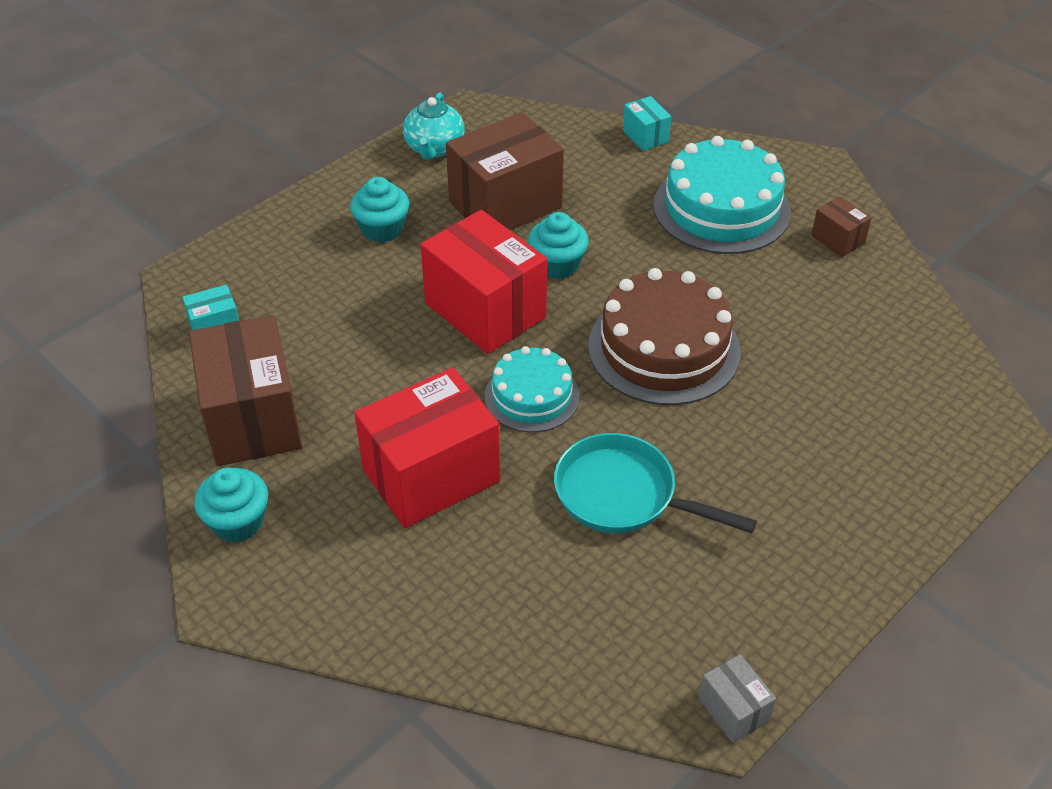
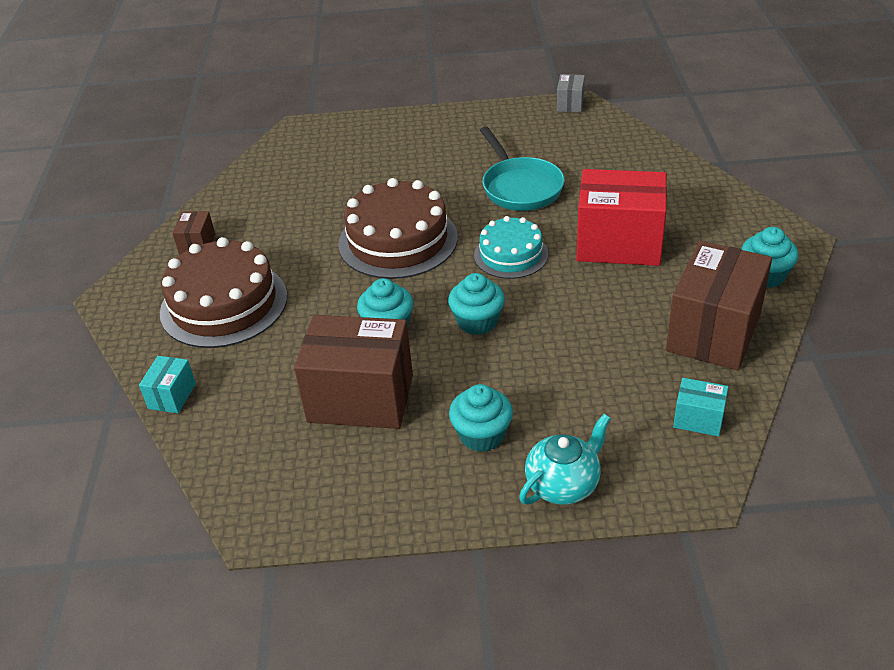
camera: 135 degrees left, 5 degrees down
(434, 148) = (346, 498): turquoise teapot -> turquoise teapot (564, 484)
(485, 310) = (477, 321): red box -> turquoise cupcake
(721, 208) = (224, 304): turquoise cake -> brown cake

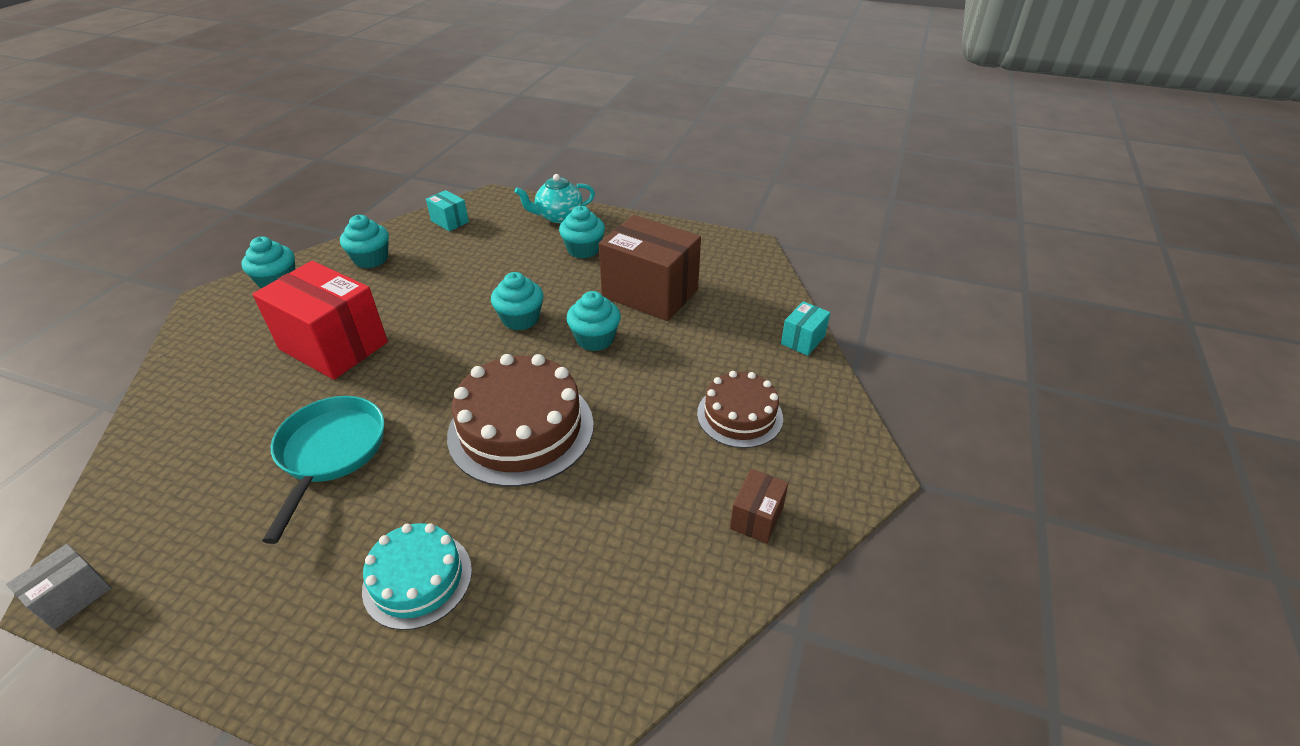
camera: 160 degrees left, 0 degrees up
(224, 304) = (739, 415): brown cake -> brown cake, size x0.60
(511, 255) = (432, 369): turquoise cake -> turquoise cake (417, 579)
(713, 332) = (371, 259): brown box -> turquoise cupcake

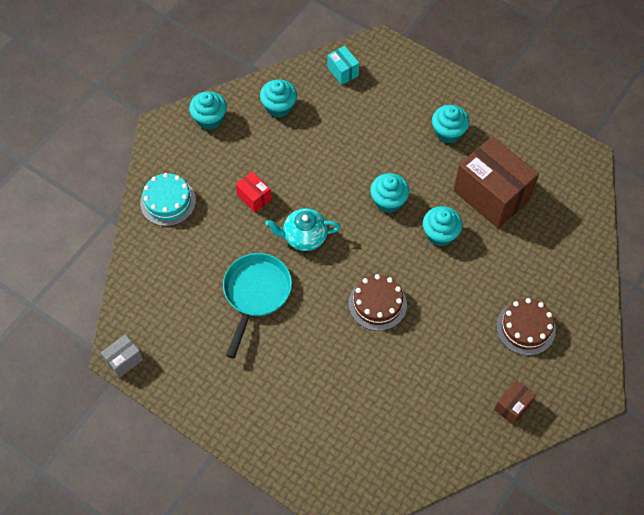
camera: 15 degrees right, 20 degrees up
(333, 346) = (254, 198): red box -> red box, size x0.46
(417, 579) = (308, 396): turquoise cake -> turquoise cake (168, 202)
(521, 429) = (377, 304): brown cake -> brown cake, size x0.60
(558, 216) = (434, 84): turquoise teapot -> turquoise teapot (304, 237)
(803, 340) = (594, 271): turquoise box -> none

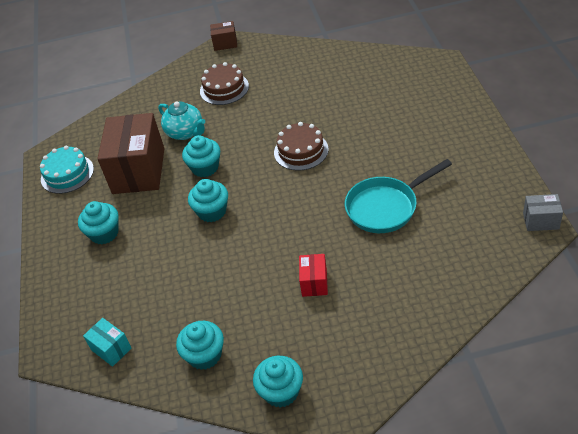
camera: 130 degrees left, 15 degrees down
(168, 202) = (397, 331): turquoise cake -> turquoise cake (67, 174)
(304, 237) = (305, 225): turquoise teapot -> turquoise teapot (185, 132)
(343, 71) = (111, 349): turquoise box -> turquoise box turned 60 degrees counterclockwise
(512, 406) = (283, 59): brown box -> brown box (225, 43)

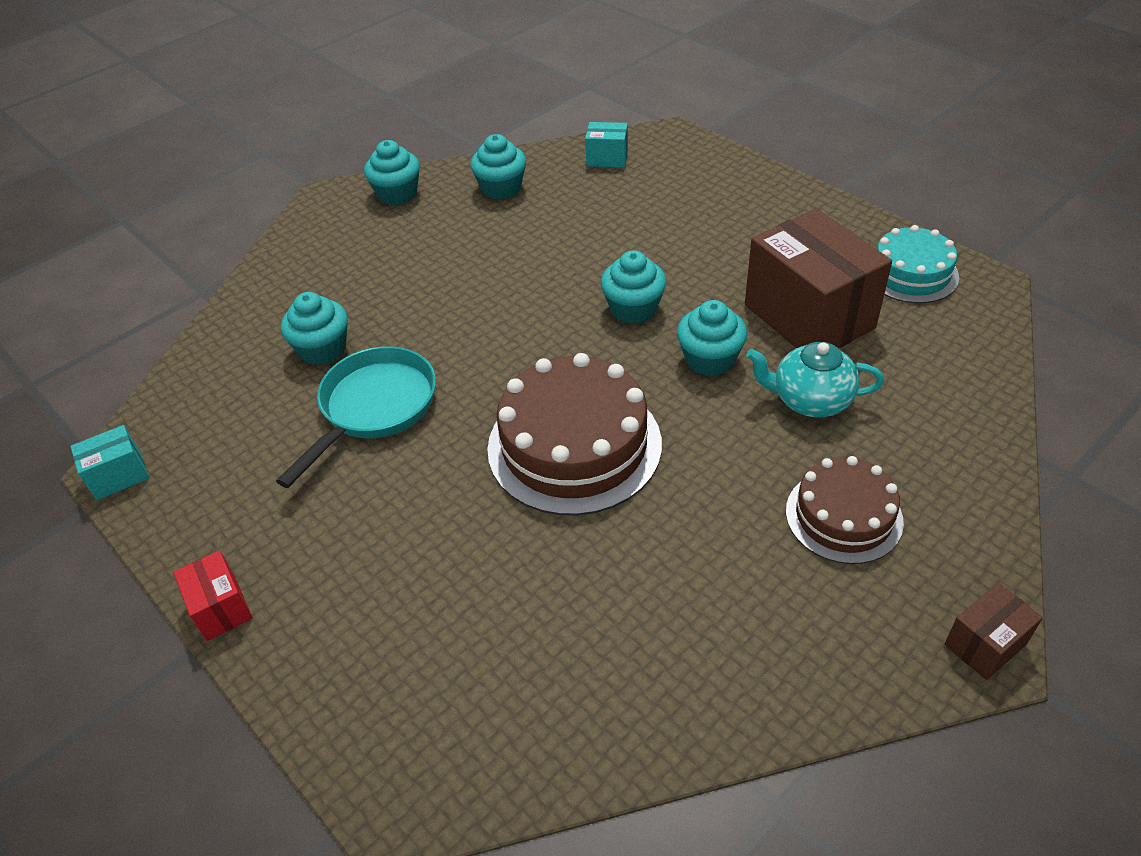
camera: 145 degrees right, 0 degrees up
(104, 233) = (751, 234): turquoise cupcake -> turquoise cupcake (323, 349)
(301, 151) = (574, 445): brown cake -> brown cake, size x1.66
(314, 283) = (423, 285): red box -> red box (221, 608)
(541, 221) = (119, 476): grey box -> turquoise box

